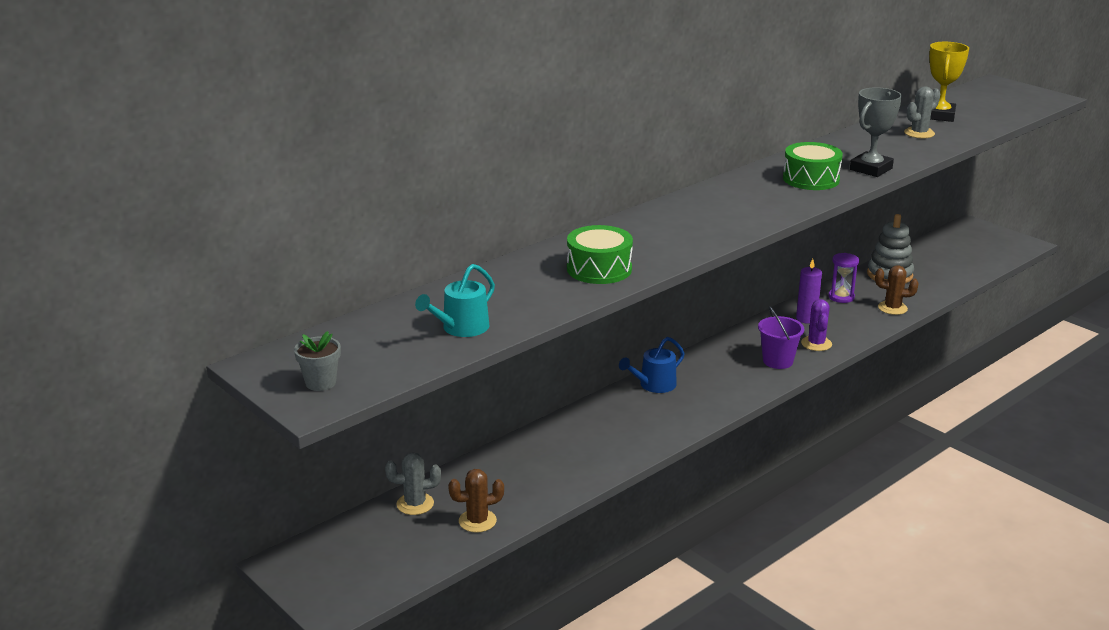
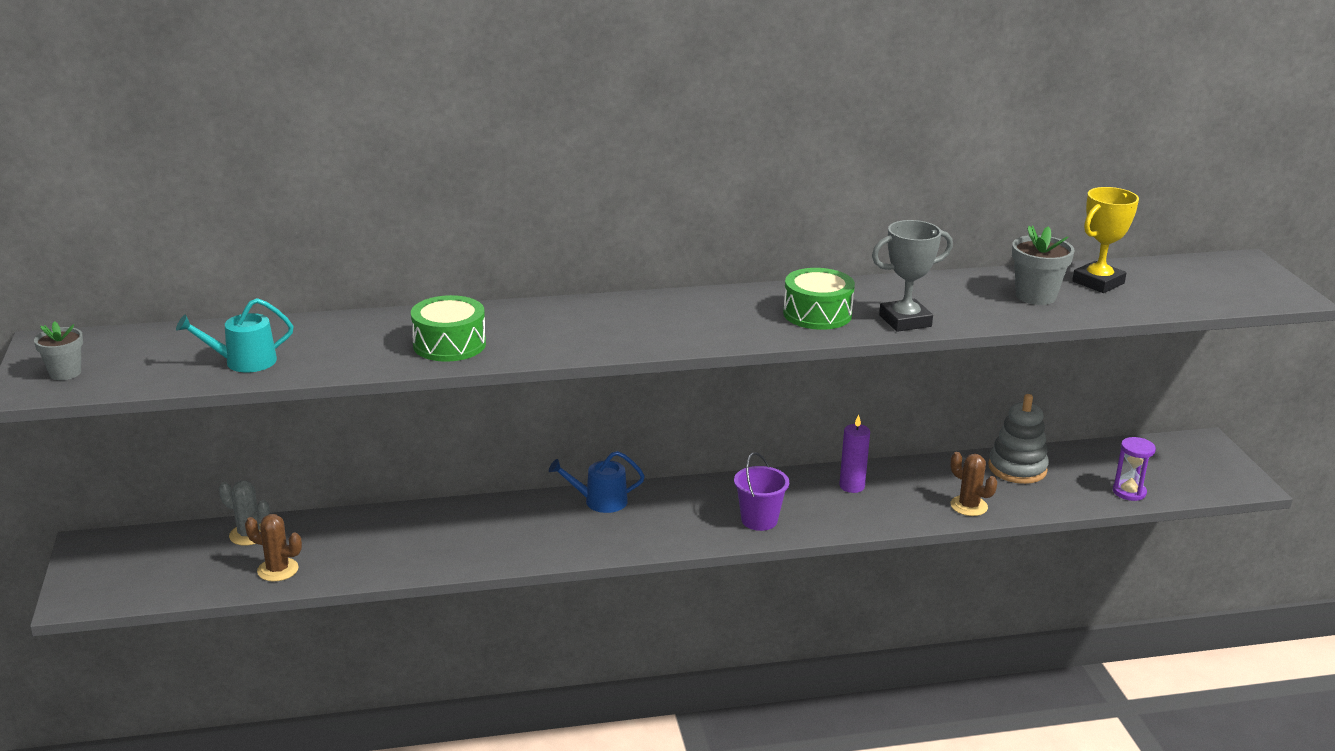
camera: 30 degrees right, 0 degrees up
(816, 344) = (826, 516): purple cactus -> none
(841, 297) = (924, 475): purple hourglass -> purple hourglass (1129, 492)
(919, 133) = (1035, 296): grey cactus -> grey flower pot

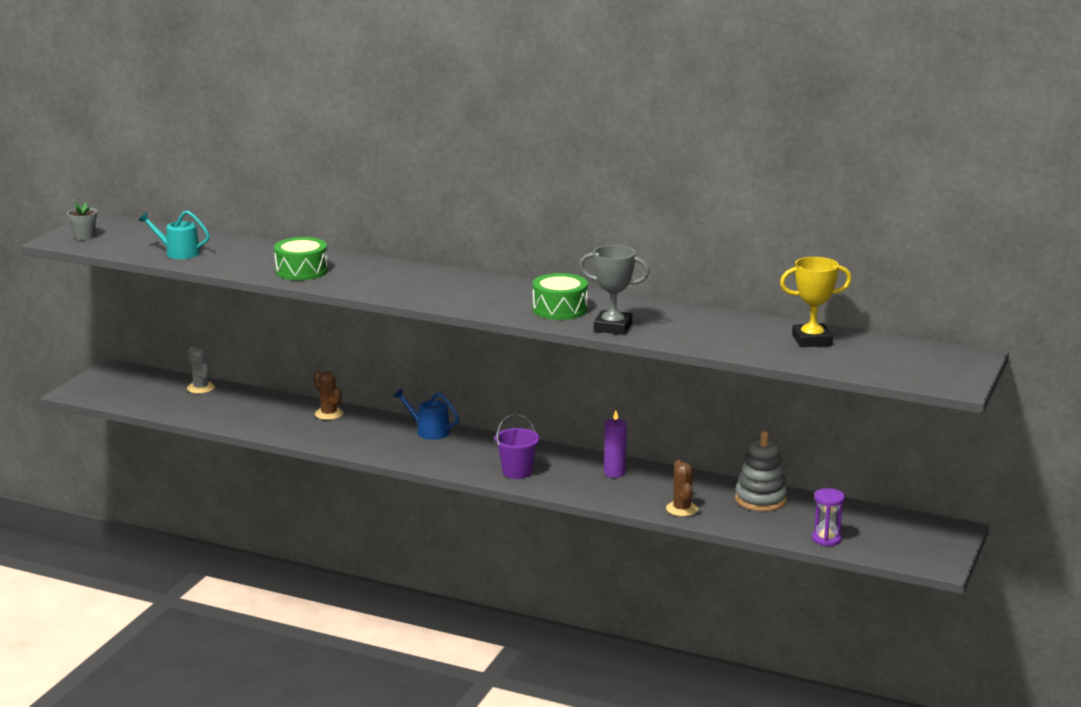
camera: 35 degrees right, 5 degrees down
(278, 570) = (193, 410): brown cactus -> brown cactus (329, 414)
(1035, 296) = (742, 336): grey flower pot -> none

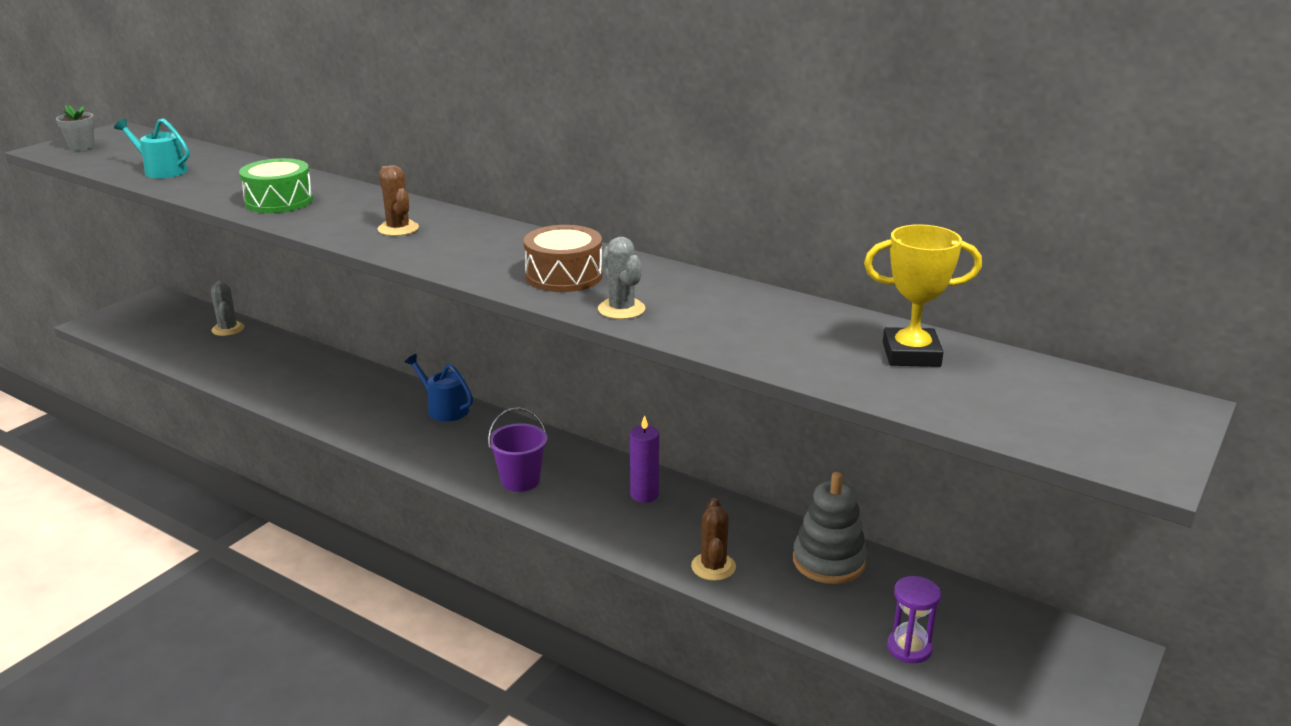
camera: 10 degrees right, 5 degrees up
(329, 414) = (343, 374): brown cactus -> brown cactus (398, 229)
(560, 309) = (564, 276): green drum -> brown drum
(613, 327) = (621, 309): grey trophy -> grey cactus

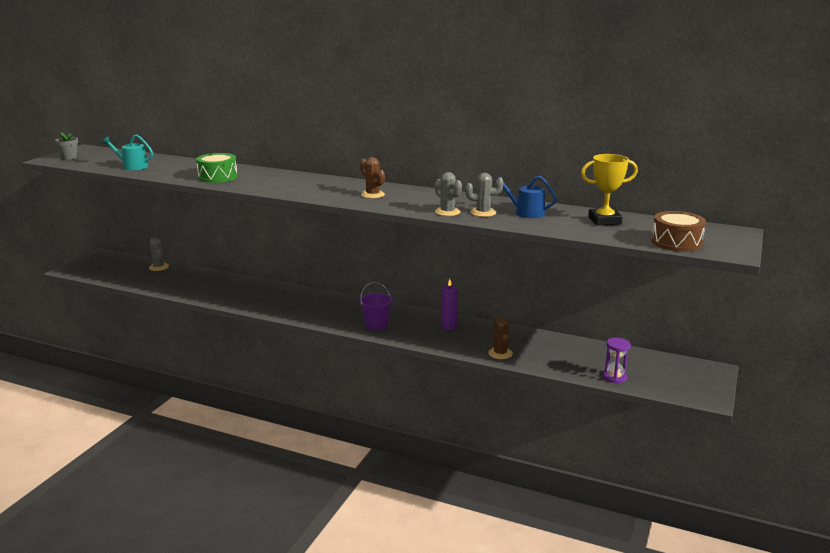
camera: 10 degrees left, 5 degrees down
(398, 229) = (298, 185): brown cactus -> brown cactus (372, 195)
(444, 409) = (314, 296): blue watering can -> blue watering can (526, 213)
(564, 276) = (407, 200): brown drum -> brown drum (676, 242)
(686, 316) = (483, 213): none -> grey cactus
(828, 561) = (559, 346): grey stacking toy -> none

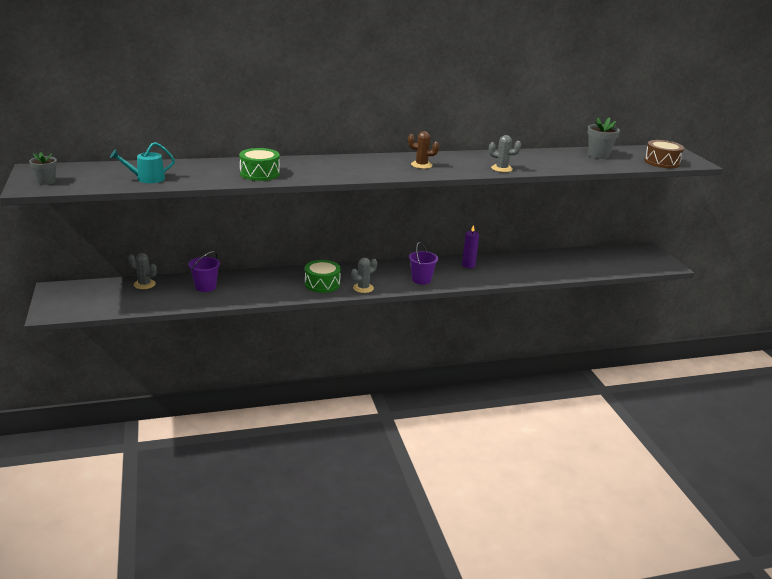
camera: 40 degrees left, 5 degrees up
(194, 280) = (205, 287): none -> purple bucket
(283, 303) = (322, 284): none -> green drum
(483, 213) = (523, 164): grey cactus -> grey cactus (363, 288)
(500, 353) = (530, 274): brown cactus -> none
(526, 213) = (546, 159): blue watering can -> none
(604, 221) = (598, 155): yellow trophy -> grey flower pot
(614, 377) = (611, 269): purple hourglass -> none

